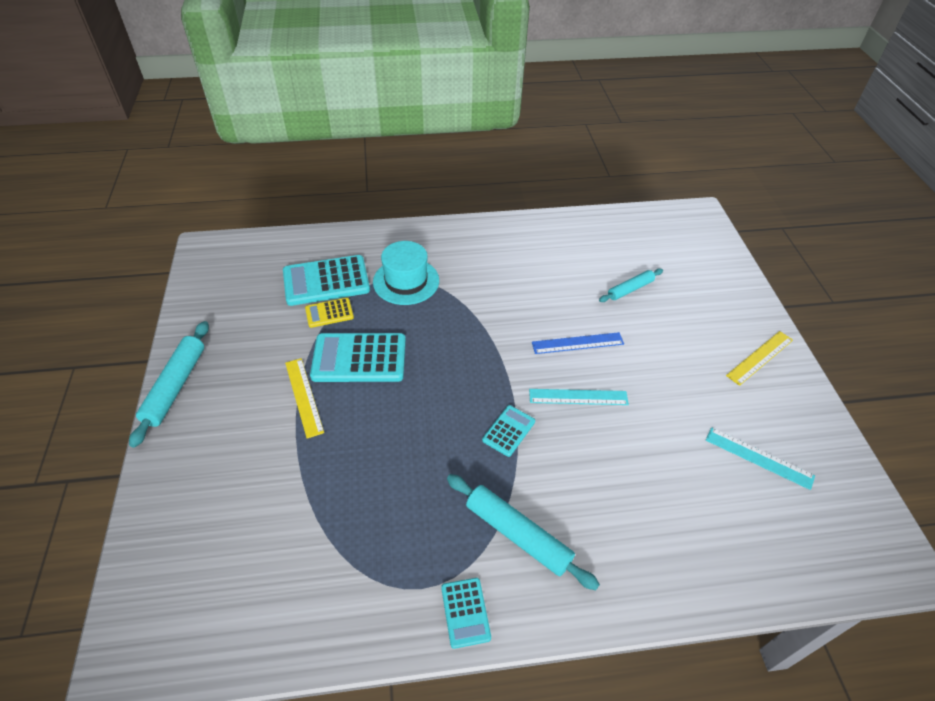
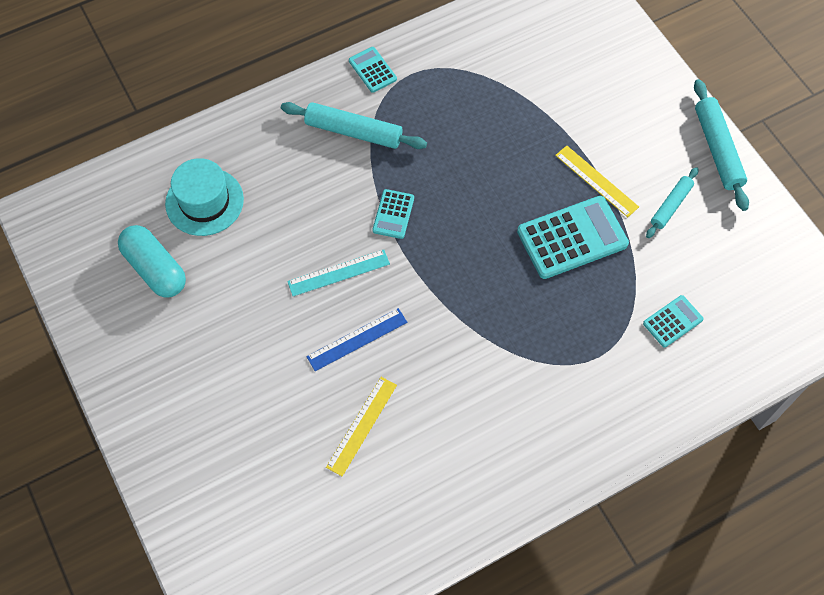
camera: 160 degrees right, 15 degrees up
(326, 281) = (672, 321): turquoise calculator -> turquoise calculator, size x0.52
(329, 313) = (638, 280): yellow calculator -> none
(406, 281) = (584, 356): turquoise hat -> turquoise hat (204, 201)
(630, 289) = (315, 446): turquoise rolling pin -> turquoise rolling pin (671, 206)
(759, 457) = (155, 269): turquoise ruler -> turquoise capsule
(760, 357) = (152, 394): yellow ruler -> yellow ruler (361, 425)

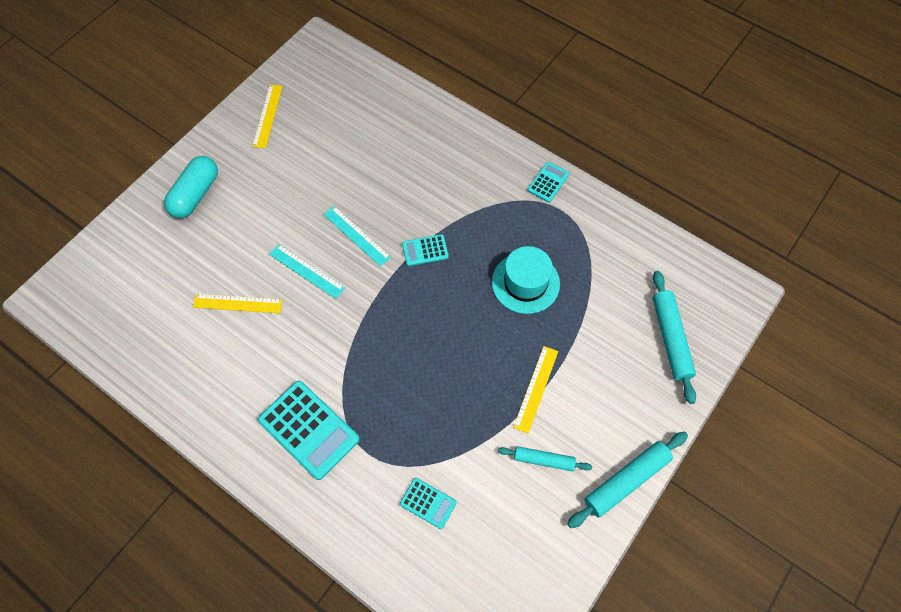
camera: 65 degrees right, 0 degrees up
(116, 307) = (267, 116): none -> yellow ruler
(155, 269) = (307, 124): turquoise capsule -> turquoise capsule (195, 194)
(204, 201) = (374, 128): turquoise hat -> turquoise hat (525, 283)
(353, 132) = (484, 193): turquoise rolling pin -> turquoise rolling pin (670, 338)
(357, 339) = (307, 271): blue ruler -> turquoise ruler
(572, 238) = (470, 390): turquoise calculator -> turquoise calculator (309, 429)

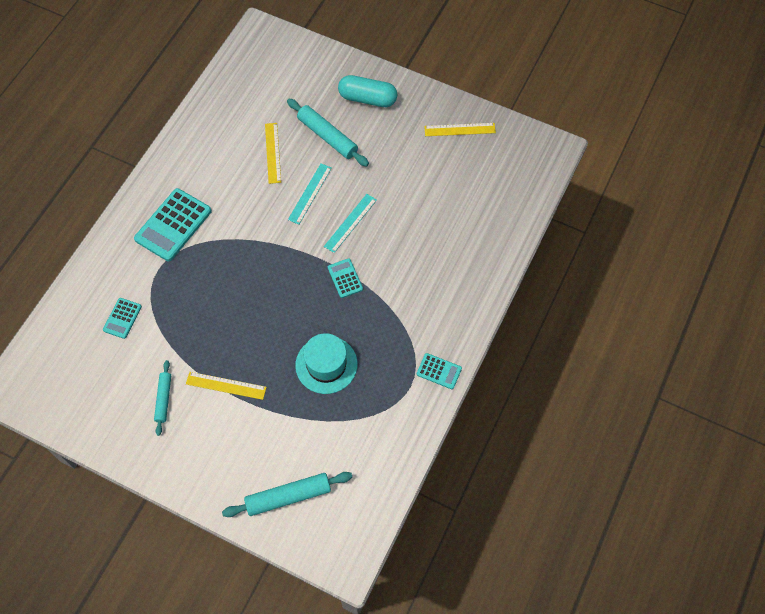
camera: 80 degrees right, 0 degrees up
(626, 481) = (151, 467): turquoise rolling pin -> turquoise rolling pin (327, 136)

